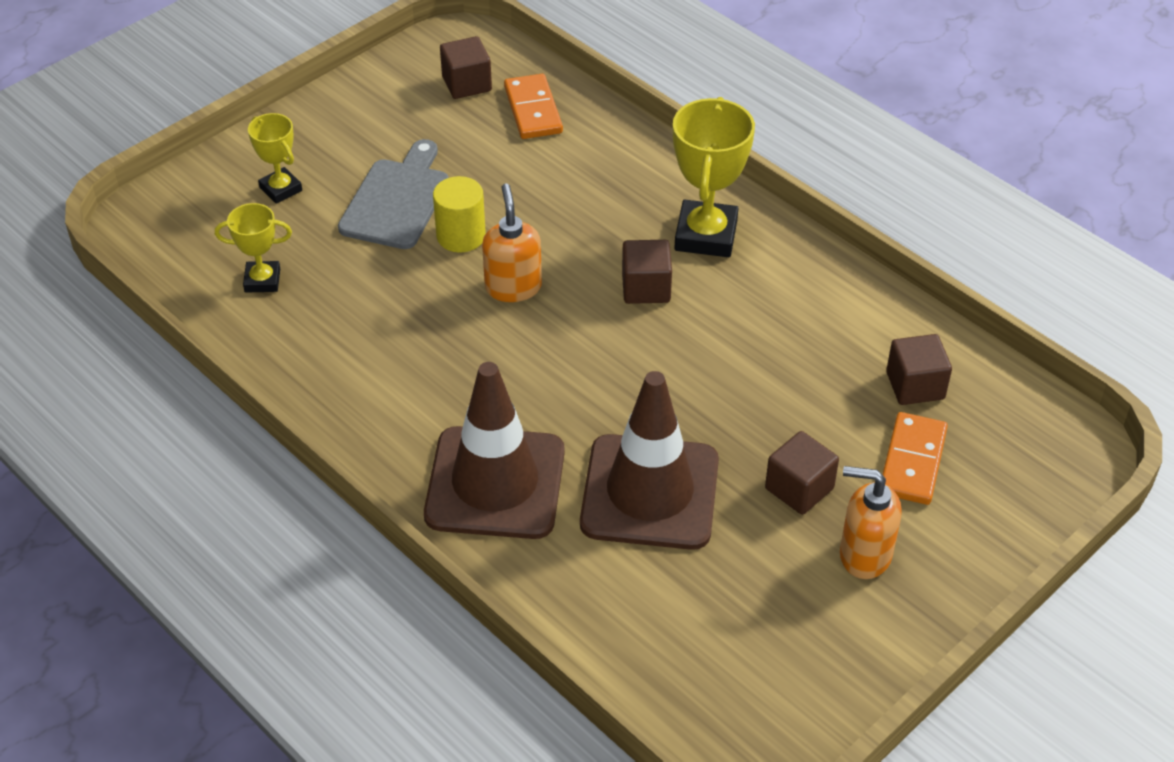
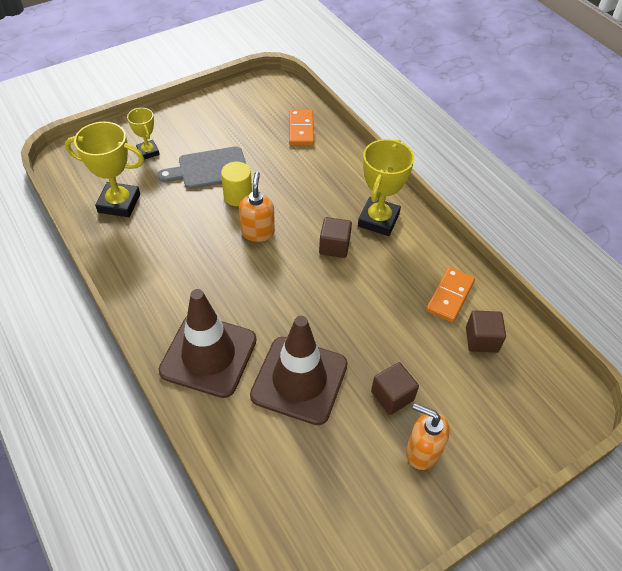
camera: 10 degrees right, 5 degrees up
(262, 280) = (119, 203): yellow trophy -> yellow trophy, size x1.75
(397, 200) = (209, 169): grey cutting board -> grey cutting board turned 135 degrees counterclockwise
(467, 84) = (269, 109): brown cube -> none
(912, 461) = (468, 391): orange domino -> orange domino (449, 296)

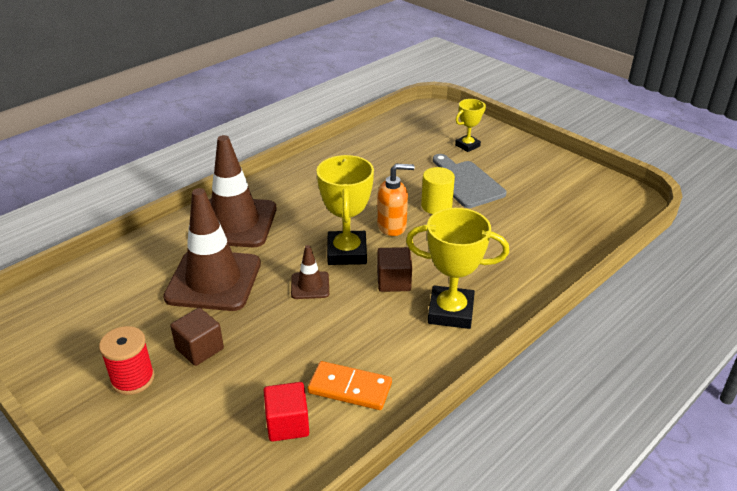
camera: 80 degrees right, 15 degrees down
(119, 203) = (393, 145): yellow trophy -> yellow trophy (347, 252)
(301, 129) = (568, 231): orange domino -> none
(325, 304) = (310, 285): none -> brown traffic cone
(422, 451) = (133, 379): orange soap dispenser -> red spool
(481, 339) = (287, 424): brown cube -> red cube

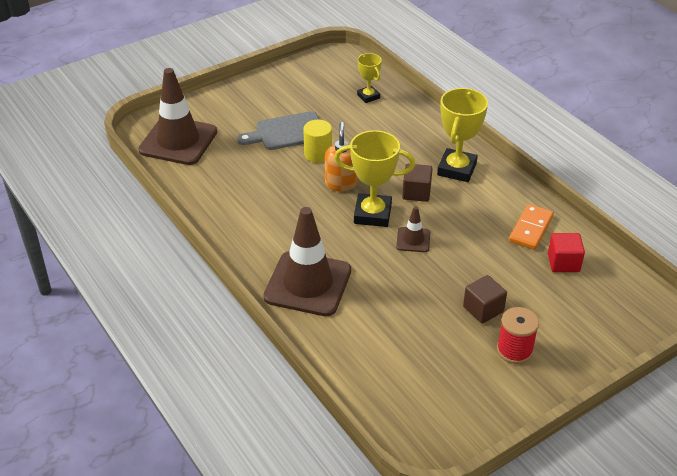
camera: 80 degrees left, 5 degrees up
(213, 280) = (395, 300): brown traffic cone -> brown traffic cone (178, 141)
(467, 145) = (224, 120): yellow trophy -> yellow trophy (368, 96)

